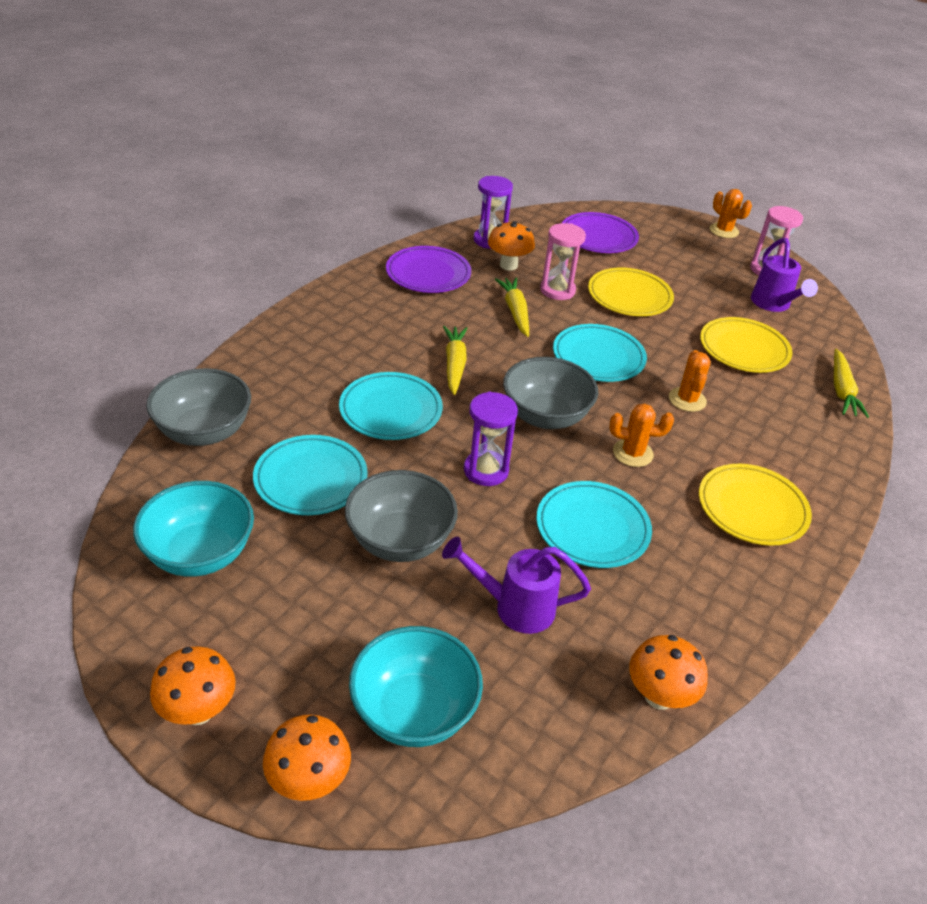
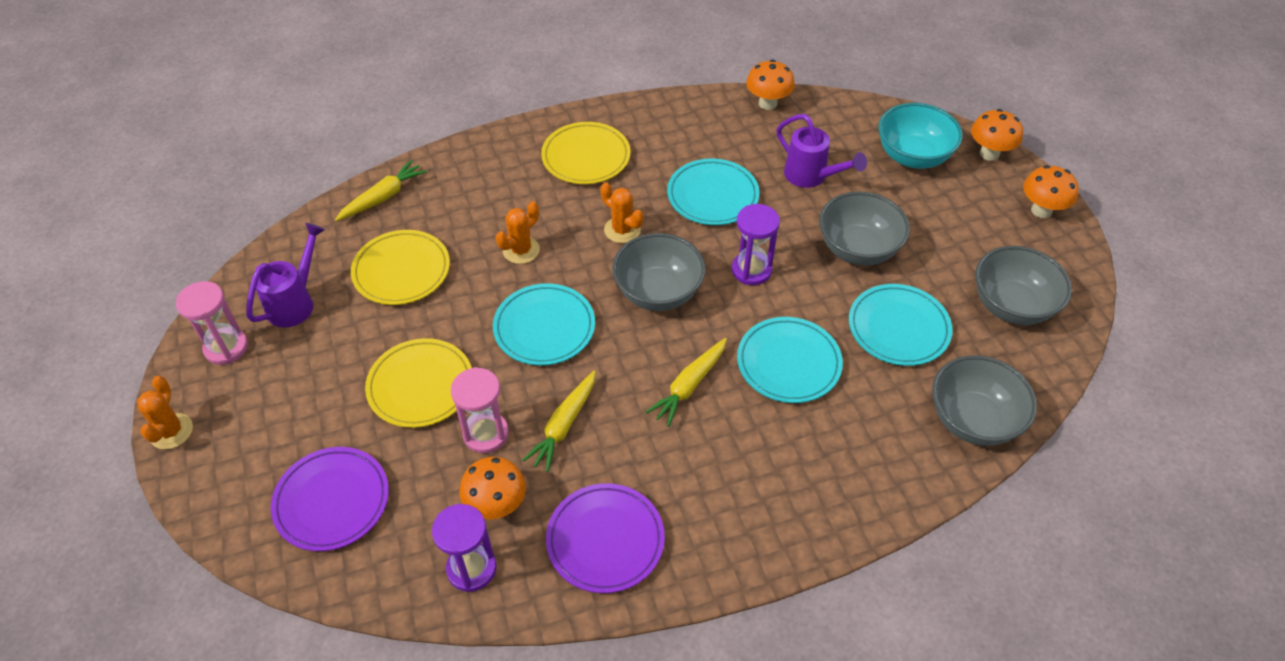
camera: 140 degrees left, 10 degrees up
(200, 554) = (1011, 306): turquoise bowl -> grey bowl

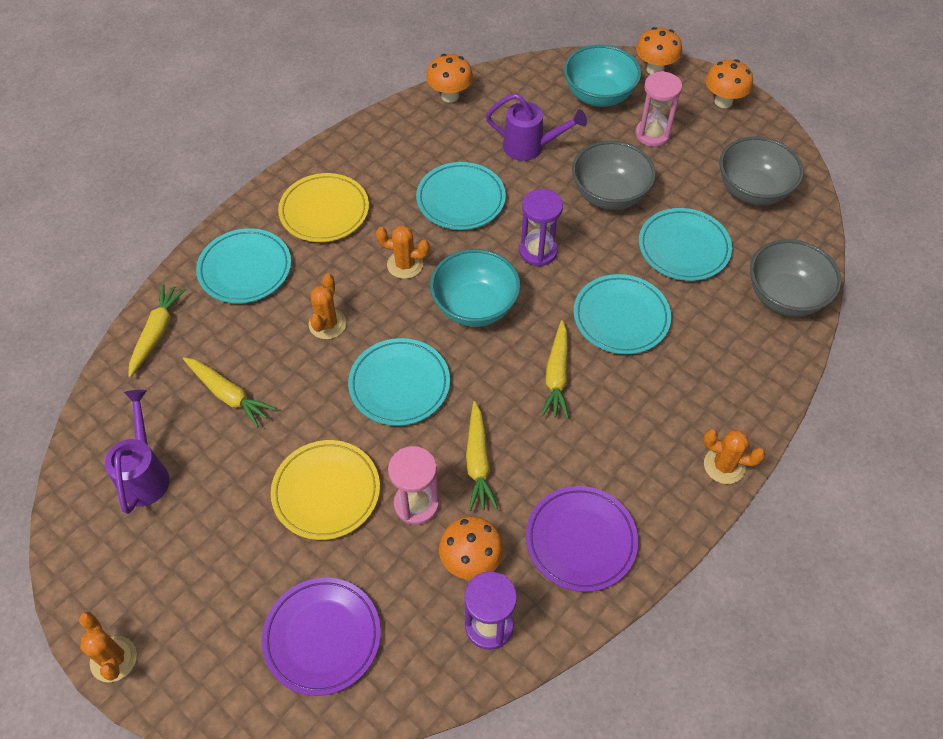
camera: 30 degrees left, 5 degrees up
(226, 348) = (108, 551): pink hourglass -> pink hourglass (652, 134)
(401, 271) = (228, 395): yellow plate -> yellow carrot
(487, 177) = (245, 269): none -> turquoise plate
(658, 292) = (475, 306): grey bowl -> turquoise bowl
(792, 545) = (724, 465): none -> orange cactus

